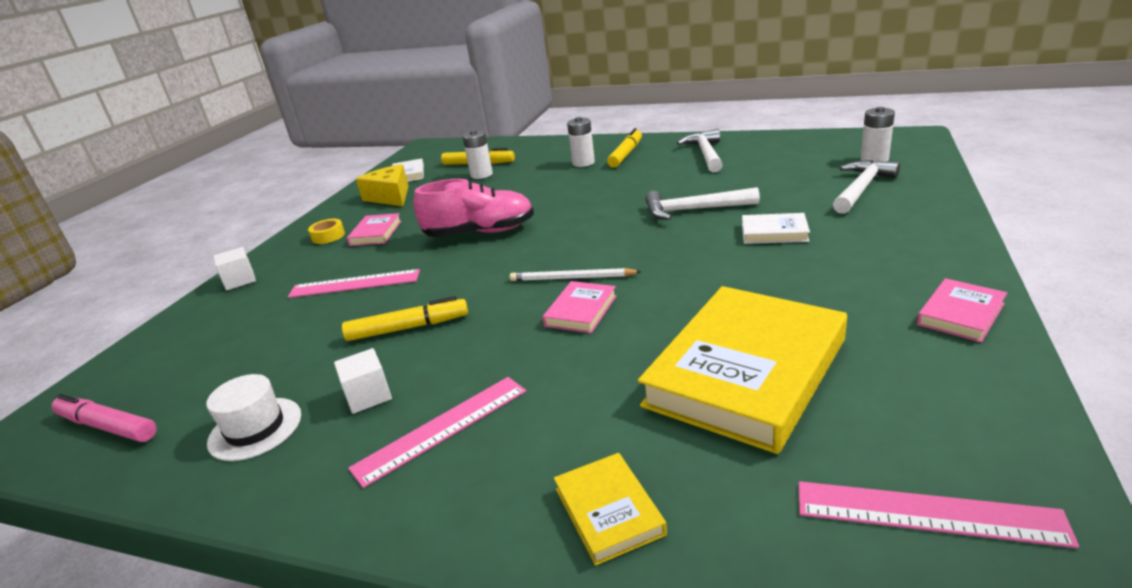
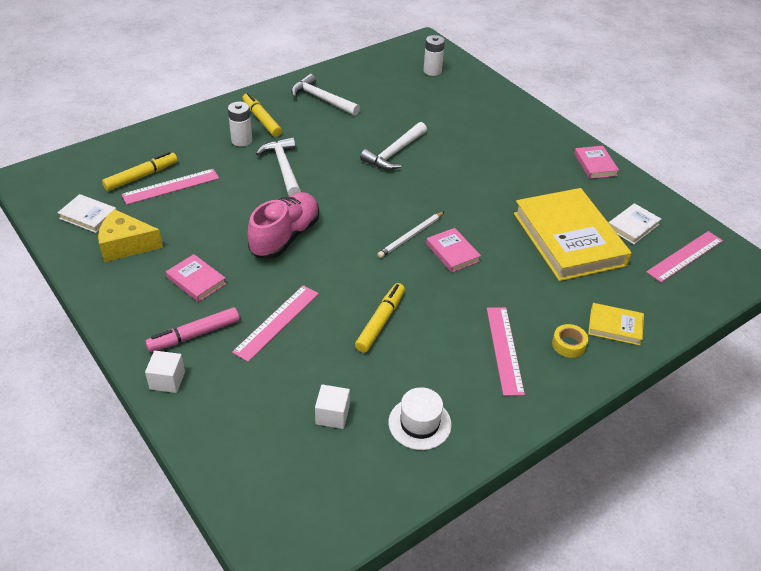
camera: 60 degrees left, 15 degrees up
(107, 426) = (329, 499): pink marker -> pink marker (194, 335)
(328, 236) = (155, 306): yellow tape -> yellow tape (568, 344)
(368, 396) = (440, 365): white cube -> white cube (332, 415)
(481, 175) = (171, 186): white battery -> pink ruler
(774, 233) = (462, 151): white book -> white book (633, 226)
(861, 189) = (457, 99): white hammer -> white hammer (283, 167)

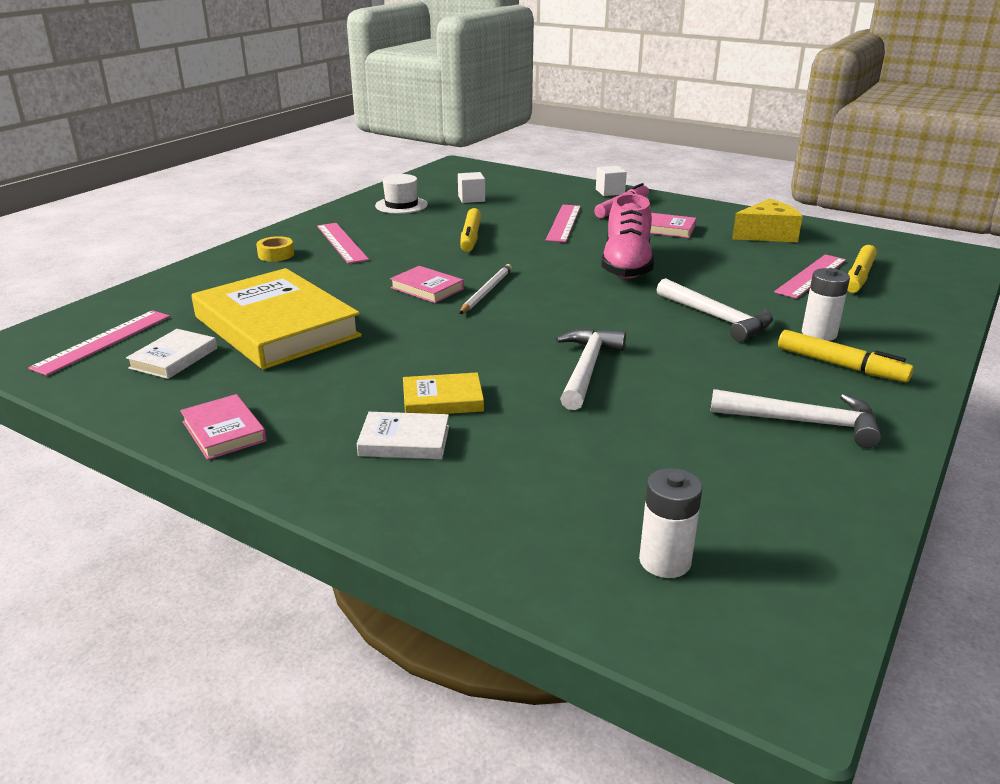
camera: 160 degrees right, 15 degrees down
(88, 216) = (840, 243): white book -> white book (404, 441)
(615, 326) = (223, 272): yellow book -> yellow book (442, 400)

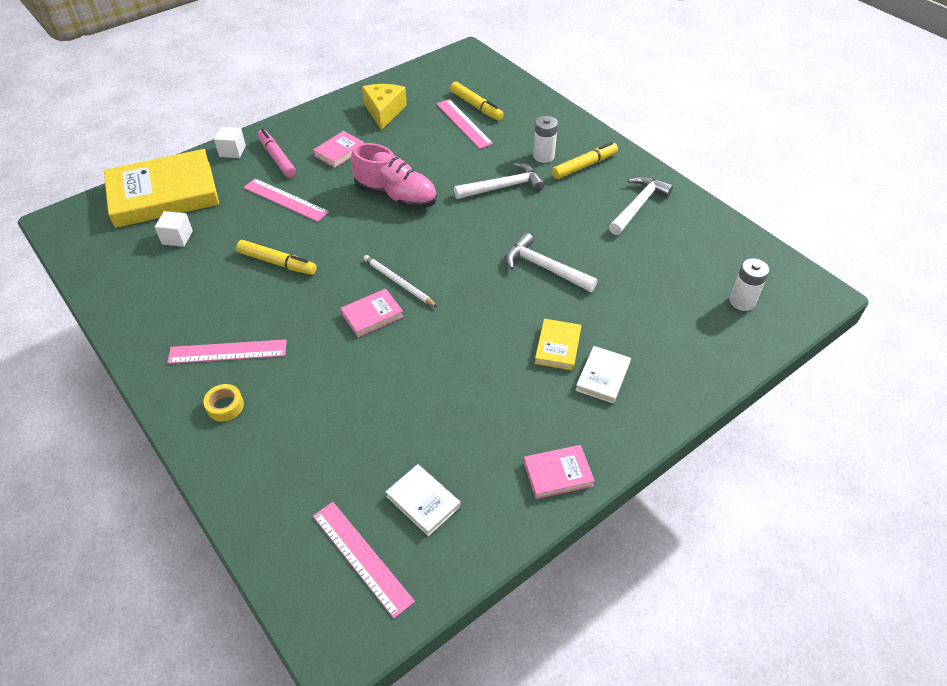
camera: 70 degrees left, 20 degrees up
(276, 326) = (395, 424): yellow book -> yellow book (164, 194)
(401, 205) = (154, 289): white hat -> none

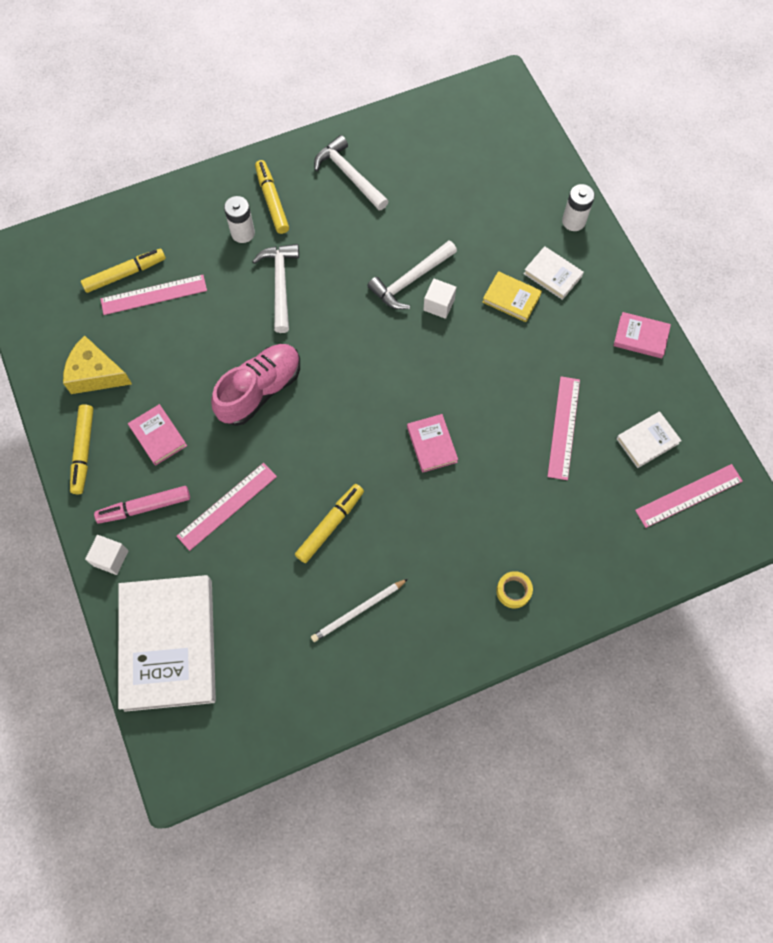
camera: 75 degrees left, 20 degrees up
(164, 194) = (169, 644): yellow book -> white book
(177, 237) = (255, 630): white cube -> white cube (439, 304)
(227, 351) = (445, 584): pink ruler -> pink ruler (563, 427)
(318, 120) = (83, 451): none -> yellow marker
(398, 282) = (393, 413): white pencil -> white pencil (358, 611)
(558, 474) = (641, 337): pink book -> pink book turned 75 degrees counterclockwise
(742, 301) = (496, 142): white battery -> white battery (573, 221)

